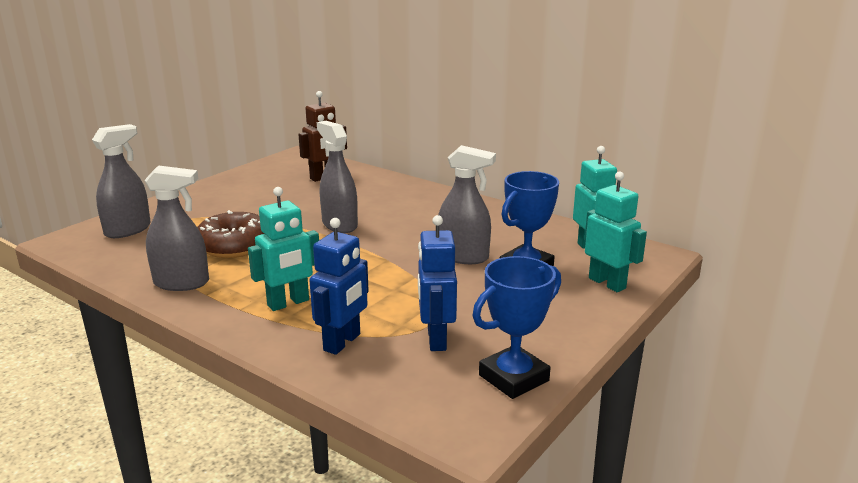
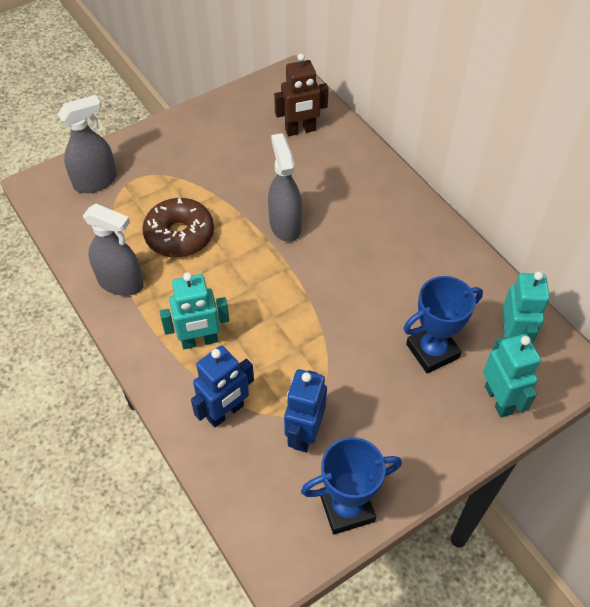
camera: 20 degrees right, 30 degrees up
(463, 257) = (380, 315): grey spray bottle -> none

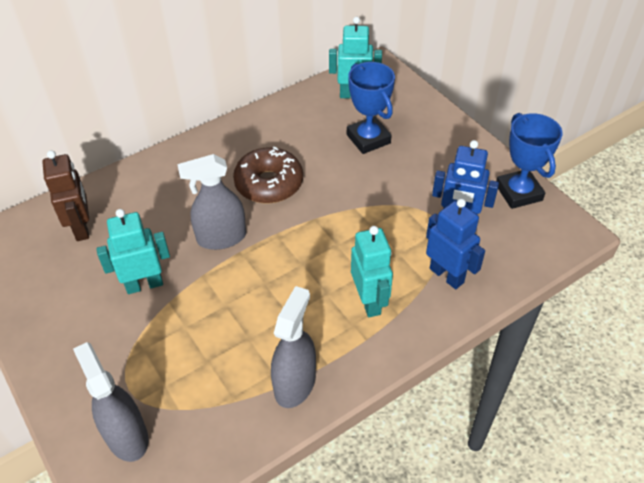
camera: 90 degrees left, 5 degrees down
(179, 235) = (227, 331): brown donut -> brown donut (269, 183)
(498, 400) = (410, 106): turquoise robot -> turquoise robot (144, 284)

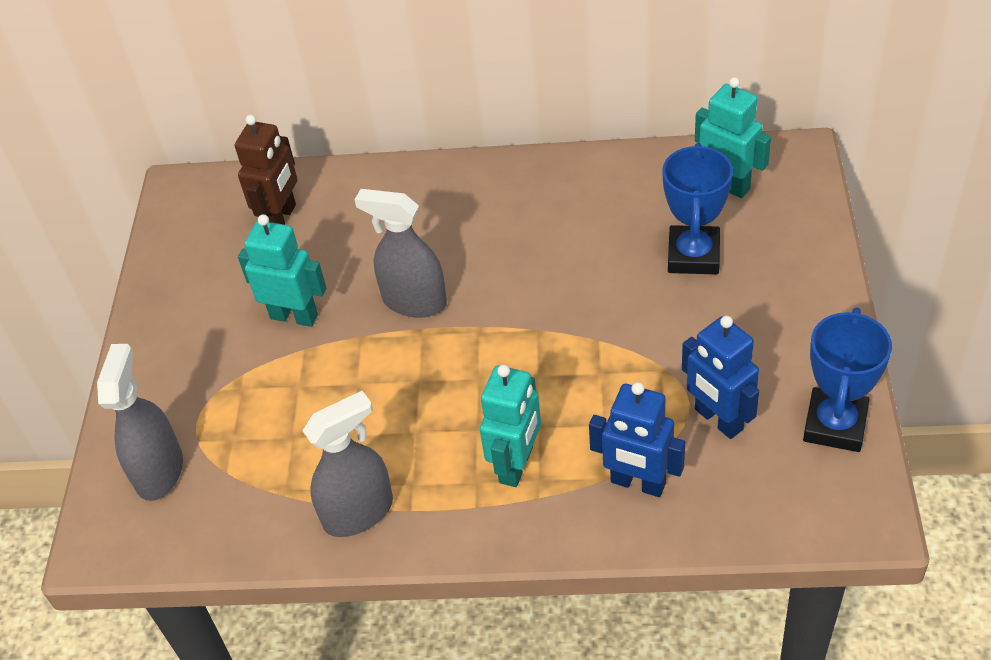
camera: 40 degrees right, 0 degrees up
(269, 183) = (521, 259): brown donut -> none
(447, 275) = (638, 483): blue robot -> blue robot turned 120 degrees clockwise

